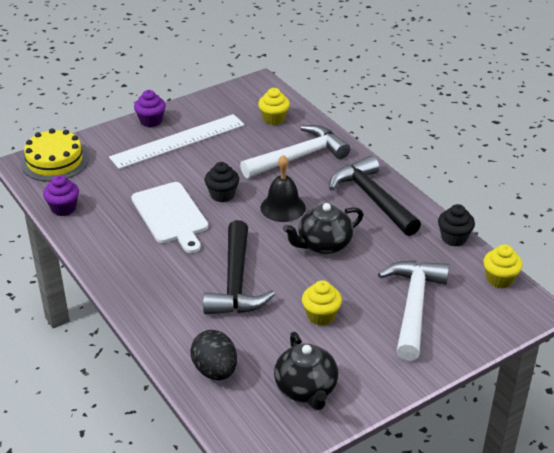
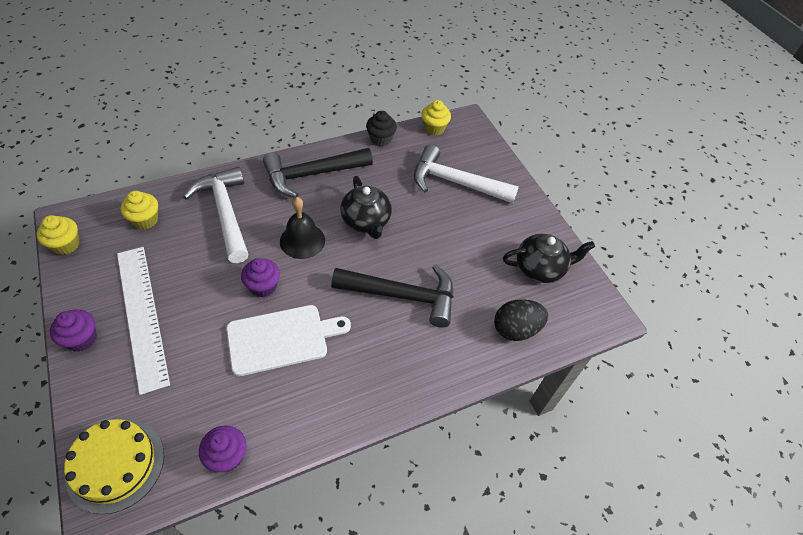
camera: 85 degrees left, 15 degrees up
(222, 195) = (263, 286): black cupcake -> purple cupcake
(321, 316) = (457, 242): yellow cupcake -> yellow cupcake (66, 245)

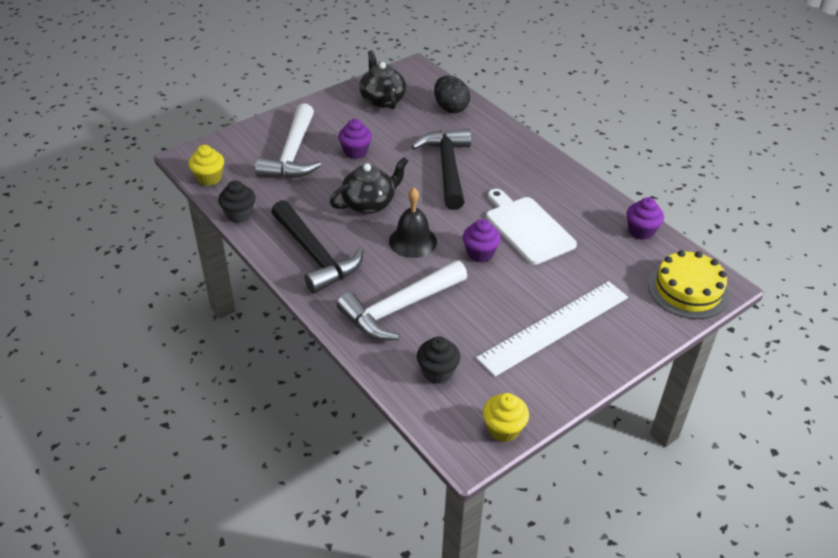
camera: 100 degrees left, 10 degrees down
(82, 339) = (602, 360): purple cupcake -> purple cupcake (355, 152)
(145, 220) = (437, 372): yellow cupcake -> black cupcake

